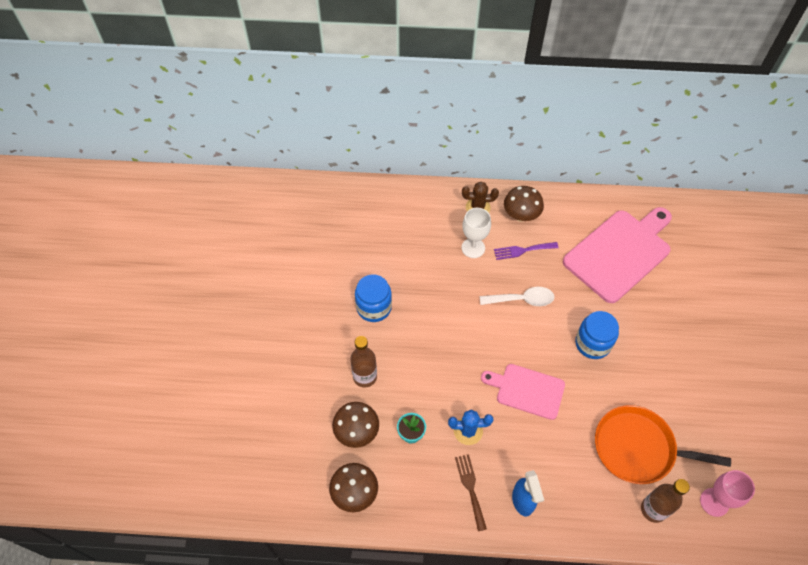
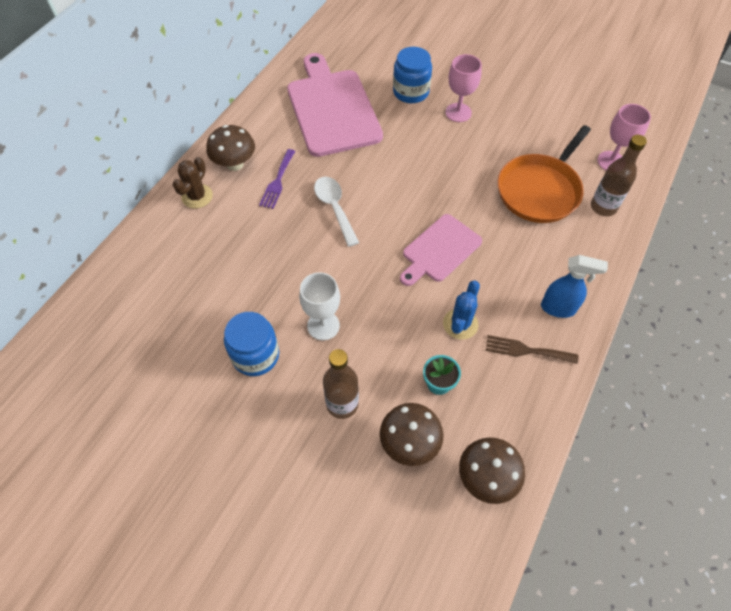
camera: 65 degrees left, 0 degrees up
(473, 248) = (244, 223): white goblet -> white goblet (323, 325)
(522, 300) = (334, 208): white spoon -> white spoon turned 45 degrees counterclockwise
(592, 343) = (416, 174): blue jar -> blue jar (411, 92)
(683, 349) = (458, 112): none -> pink goblet

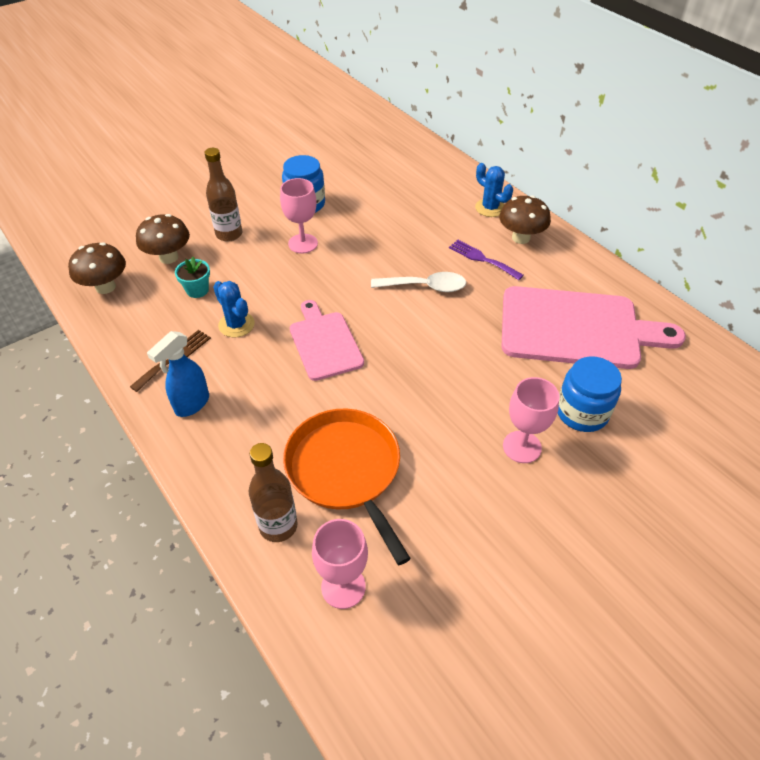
camera: 115 degrees right, 10 degrees down
(197, 196) = (490, 208): brown cactus -> blue cactus
(323, 325) = (303, 243): white goblet -> pink goblet

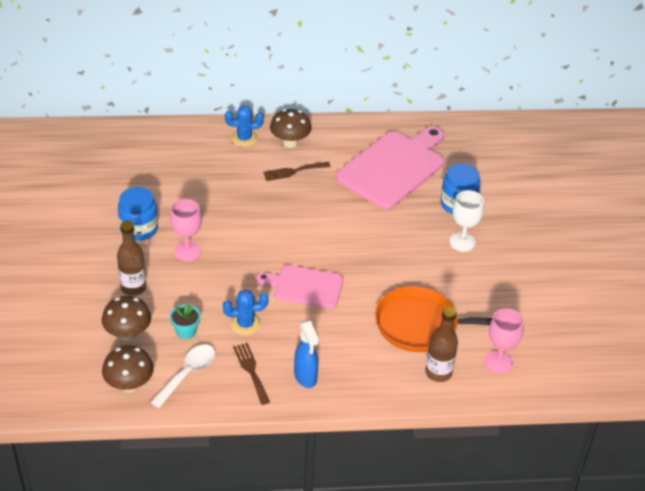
camera: 60 degrees left, 5 degrees down
(425, 287) = (295, 212): white spoon -> white spoon (188, 374)
(482, 259) = (293, 171): purple fork -> brown fork
(522, 447) = (462, 242): pink goblet -> white goblet

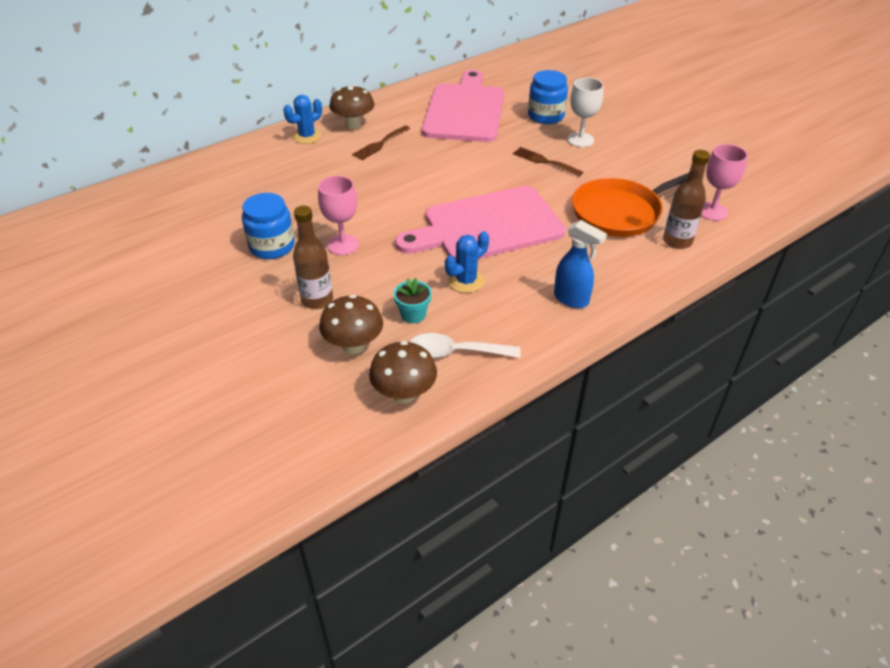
camera: 30 degrees left, 0 degrees up
(188, 374) = (455, 352): white spoon -> white spoon turned 90 degrees counterclockwise
(251, 370) = (515, 319): brown fork -> brown fork (544, 161)
(305, 286) = (487, 226): pink cutting board -> pink cutting board, size x1.71

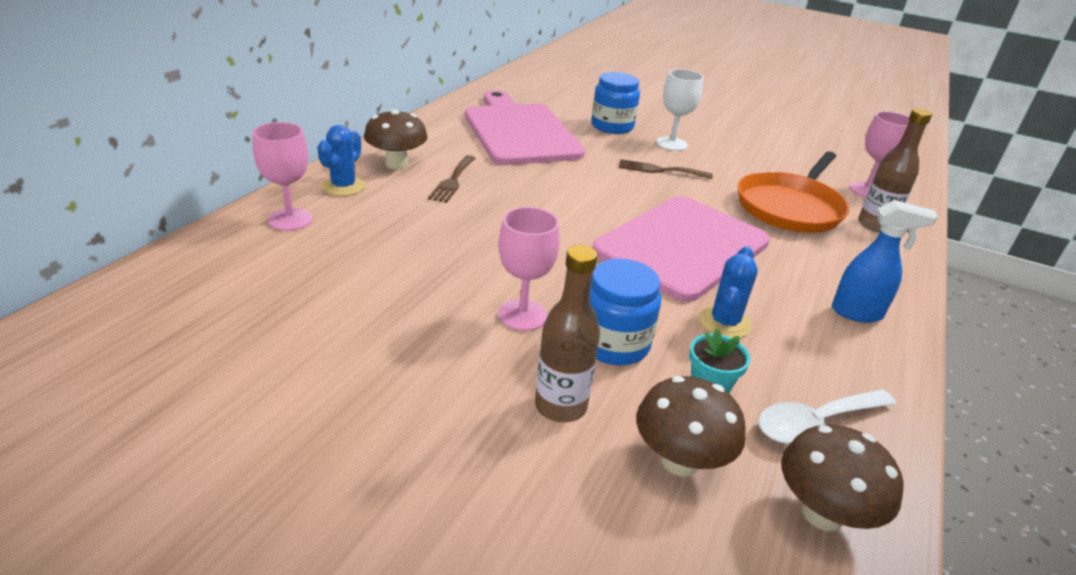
camera: 30 degrees left, 10 degrees down
(259, 154) = (290, 220): none -> pink goblet
(272, 246) = (418, 343): blue jar -> blue jar (613, 344)

